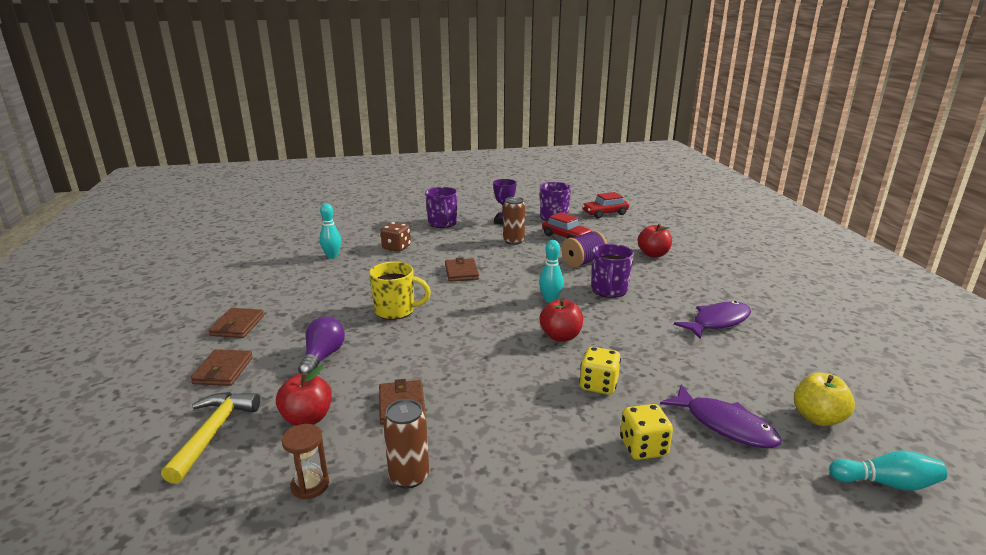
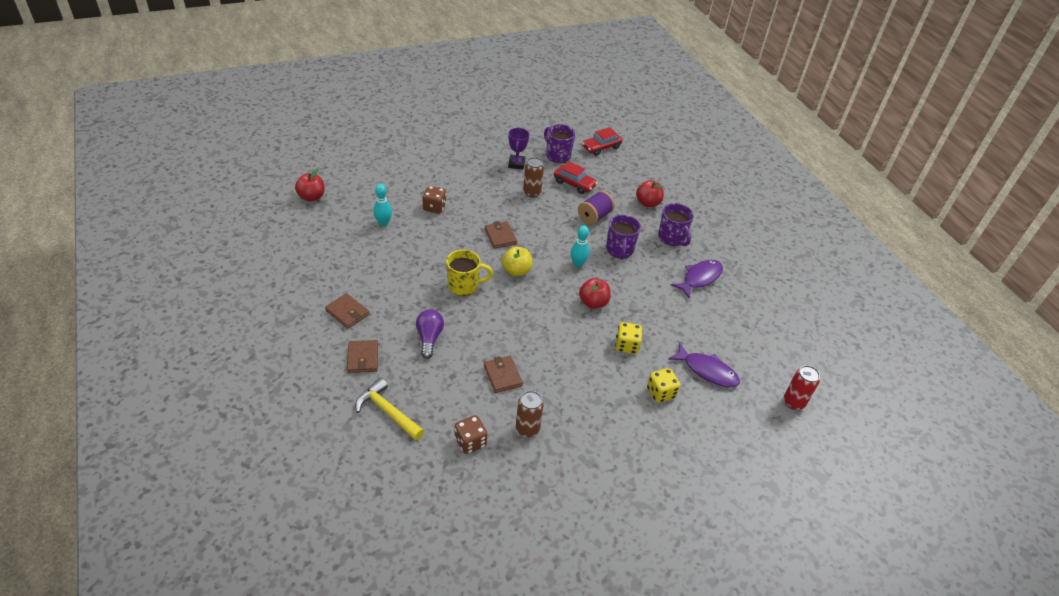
camera: 15 degrees left, 20 degrees up
(213, 433) = (387, 412): yellow hammer -> yellow hammer turned 45 degrees counterclockwise
(237, 326) = (347, 312): brown wallet -> brown wallet turned 45 degrees counterclockwise
(307, 418) = (444, 393): red apple -> red apple (311, 197)
(310, 485) = (470, 442): brown hourglass -> brown dice
(442, 224) = (463, 170): purple mug -> purple mug (672, 238)
(818, 418) = (761, 359): yellow apple -> yellow apple (516, 271)
(886, 483) = (793, 402): turquoise bowling pin -> red can

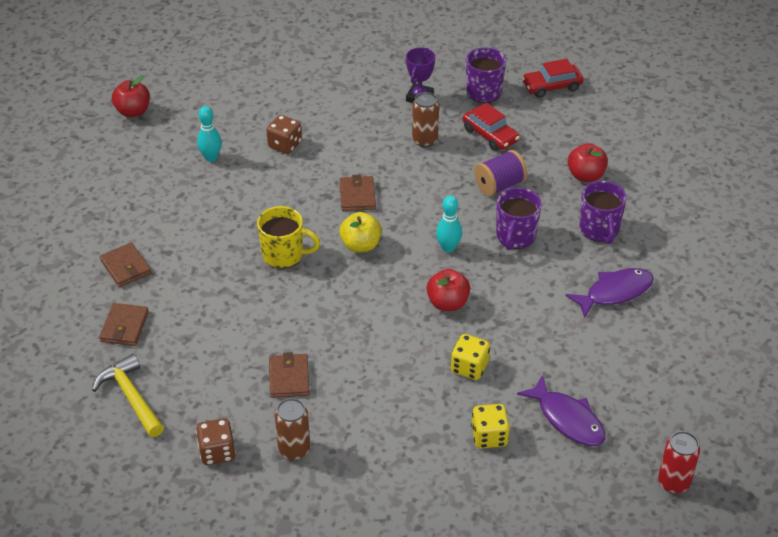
camera: 20 degrees right, 0 degrees up
(429, 338) = (214, 315): purple light bulb -> none

